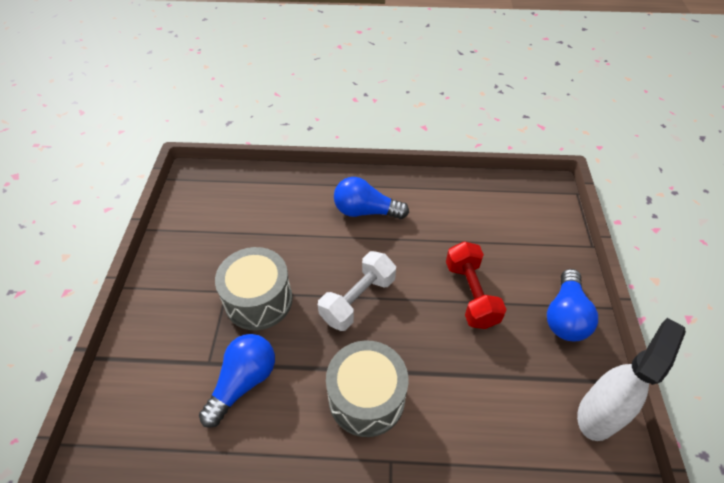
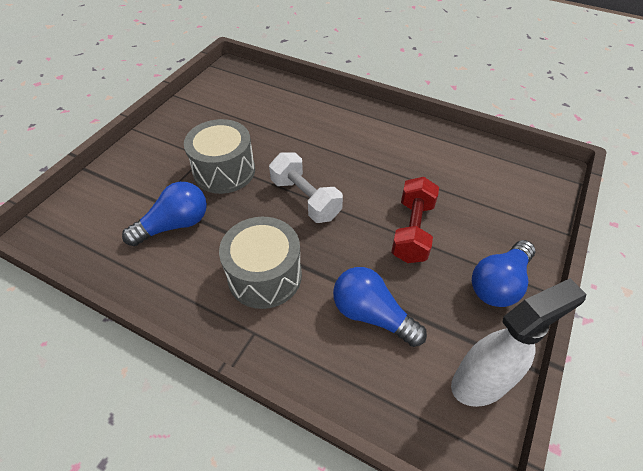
camera: 25 degrees right, 0 degrees up
(358, 299) = (305, 199): white dumbbell -> white dumbbell turned 75 degrees clockwise
(365, 211) = (356, 135): blue light bulb -> blue light bulb (372, 314)

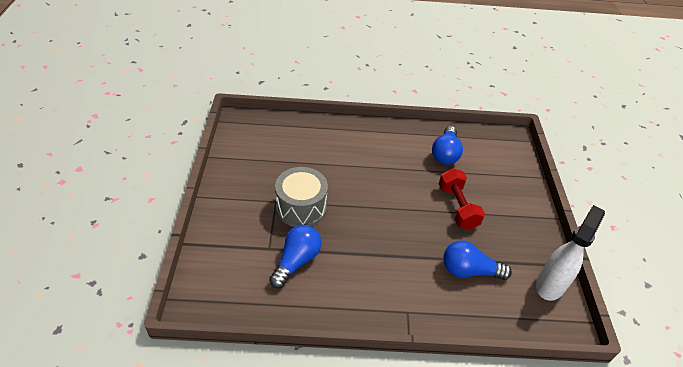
camera: 30 degrees left, 5 degrees down
(265, 275) = (387, 272): grey drum -> none
(305, 199) = (375, 209): white dumbbell -> none
(499, 283) = (525, 223): blue light bulb -> blue light bulb (445, 154)

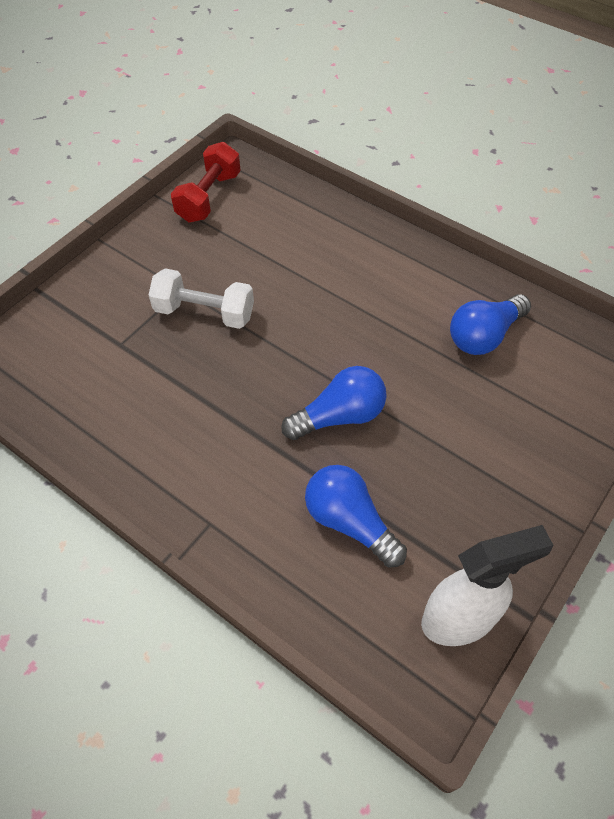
camera: 40 degrees right, 10 degrees up
(296, 261) = (136, 378): blue light bulb -> blue light bulb (339, 416)
(301, 207) = (204, 313): grey drum -> white dumbbell
(457, 207) = (424, 423): red dumbbell -> red dumbbell (209, 197)

